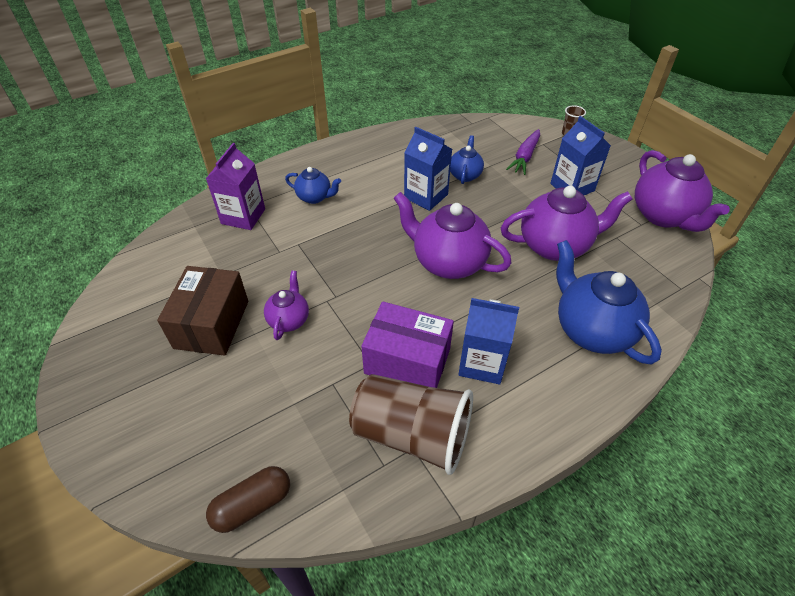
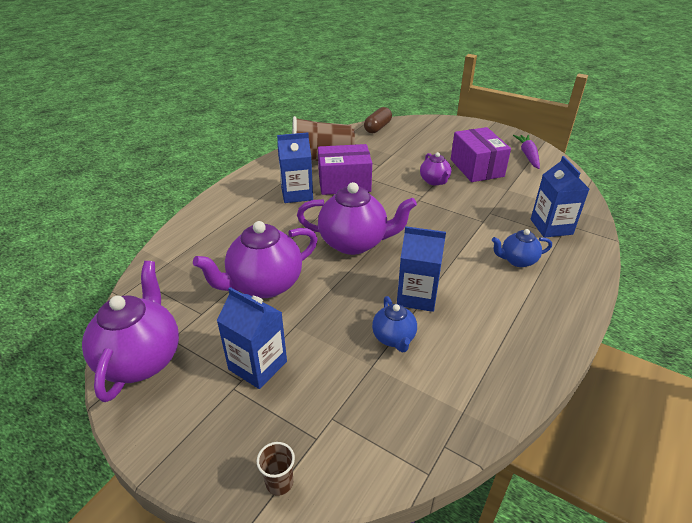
camera: 155 degrees right, 10 degrees down
(212, 324) = (476, 168): brown box -> purple box
(243, 216) = (551, 227): purple carton -> blue carton
(525, 157) = (333, 398): purple carrot -> purple carrot (528, 155)
(592, 330) = (223, 230): blue teapot -> none
(663, 216) = (141, 359): purple teapot -> purple teapot turned 45 degrees clockwise

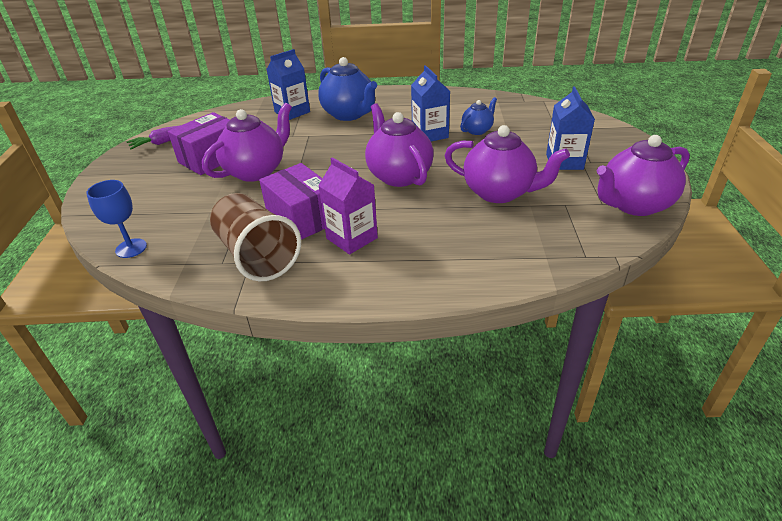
camera: 120 degrees left, 0 degrees up
(279, 483) = (607, 127): brown cup -> none
(297, 194) = (352, 238): blue carton -> purple carton
(377, 128) = (131, 248): brown capsule -> blue goblet
(434, 181) = (256, 171): purple teapot -> purple teapot, size x1.87
(517, 260) = (349, 114): blue teapot -> blue teapot, size x1.87

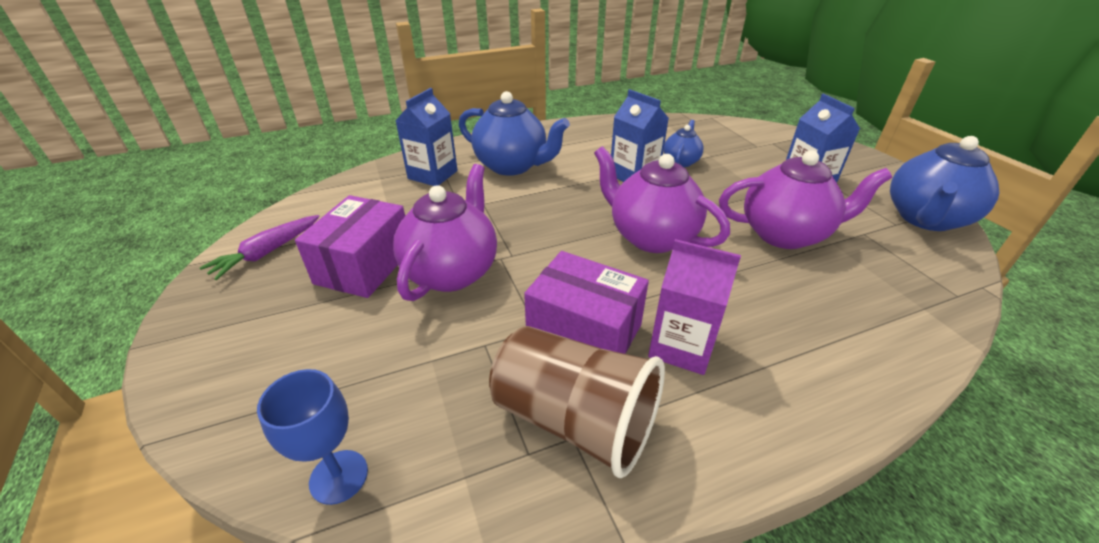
camera: 25 degrees left, 0 degrees up
(634, 205) = (925, 219): purple teapot -> blue teapot

